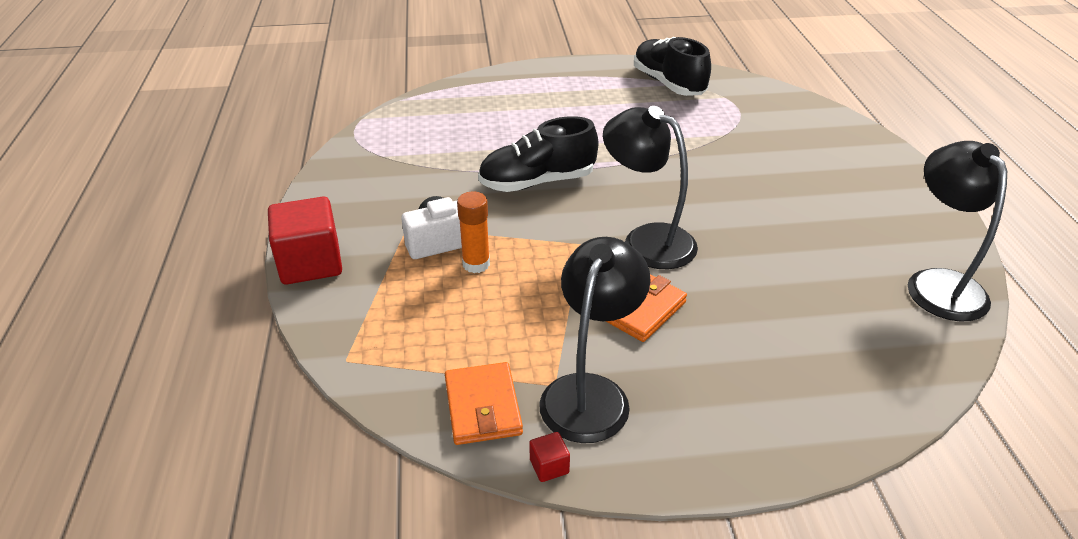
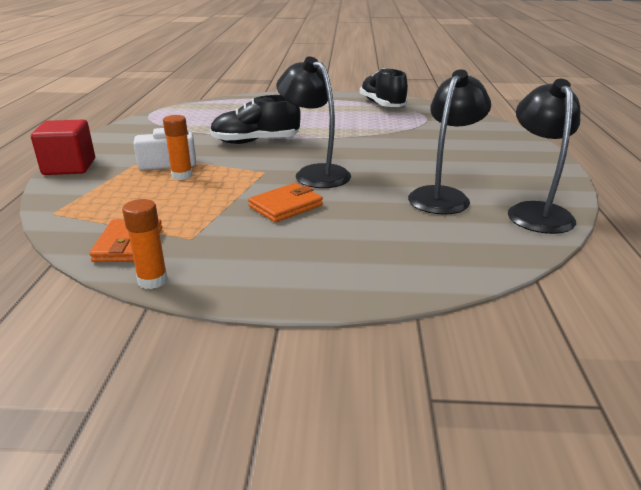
camera: 10 degrees right, 10 degrees down
(549, 466) = (152, 280): red cube -> orange glue stick
(590, 393) = (215, 245): black lamp -> black lamp (443, 196)

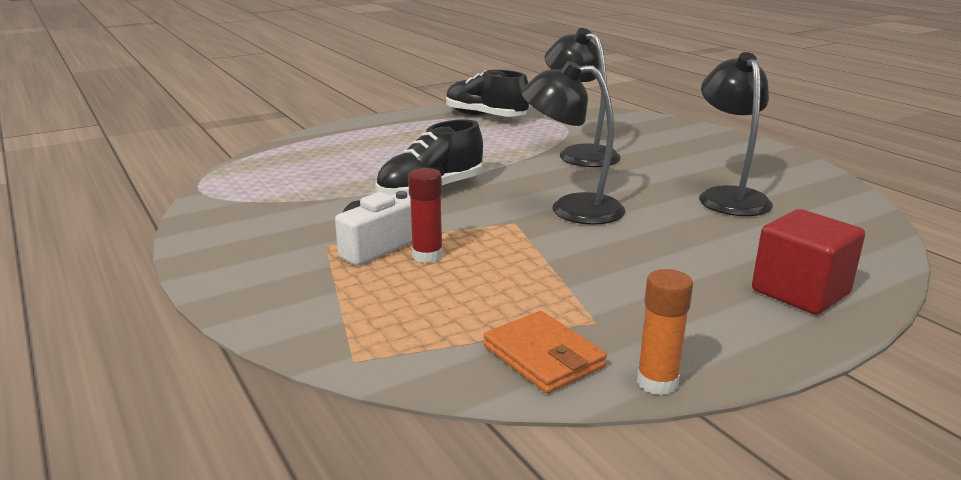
camera: 35 degrees left, 5 degrees down
(69, 167) = (237, 293): red cube -> red cube (800, 292)
(182, 175) = (427, 256): orange glue stick -> red glue stick
(286, 206) = (616, 252): orange wallet -> none
(535, 212) = (820, 189): black lamp -> black lamp (580, 153)

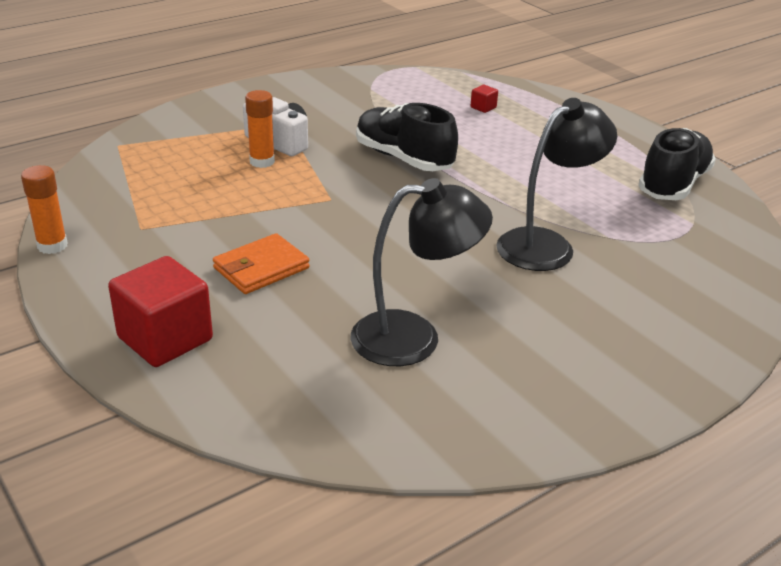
camera: 85 degrees right, 10 degrees up
(326, 158) = (483, 107): none -> red cube
(427, 256) = (262, 161): red glue stick -> orange glue stick
(543, 356) = (99, 205): orange wallet -> orange wallet (261, 268)
(571, 208) = (366, 229): black lamp -> none

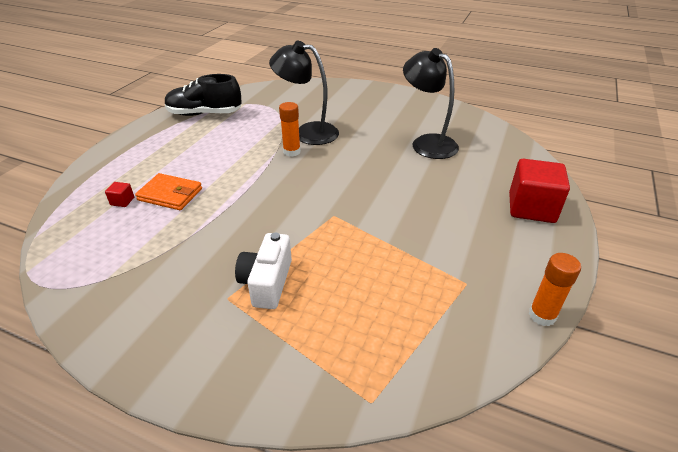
camera: 120 degrees left, 5 degrees up
(261, 268) = (437, 207): orange wallet -> orange wallet (170, 194)
(262, 161) = (312, 274): orange glue stick -> orange glue stick (292, 152)
(404, 158) = (246, 207): black shoe -> none

